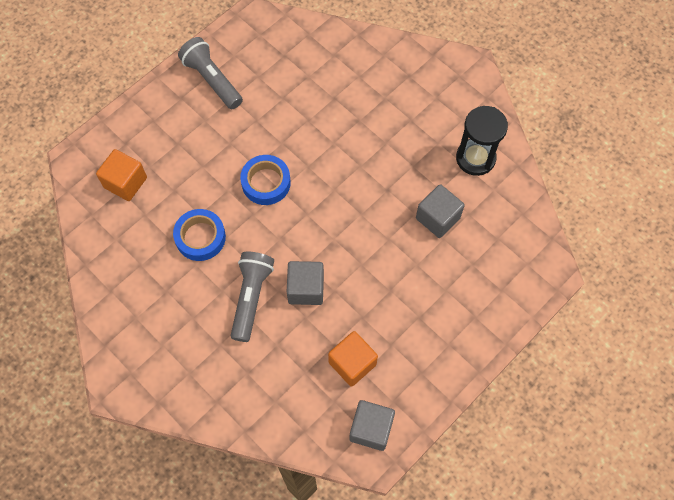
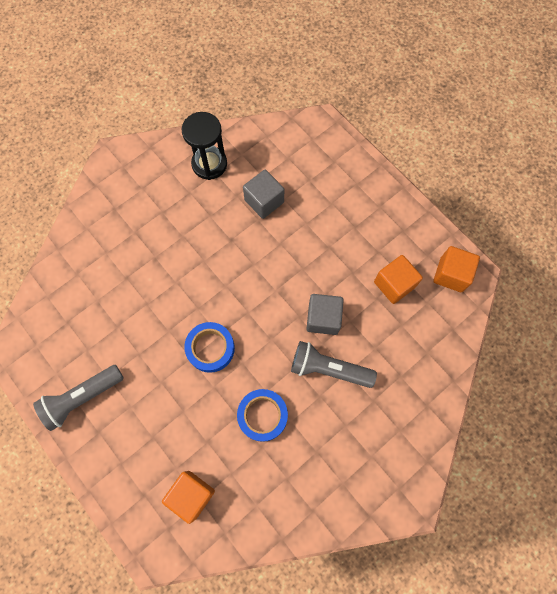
camera: 85 degrees left, 5 degrees up
(371, 429) = (451, 274): grey cube -> orange cube

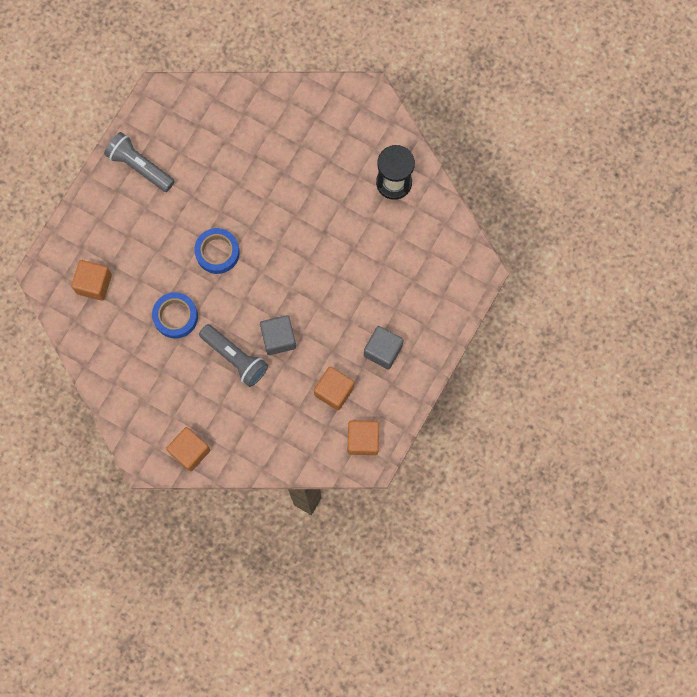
camera: 70 degrees right, 5 degrees up
(264, 201) = (374, 246): grey cube -> grey cube (383, 350)
(328, 368) = (235, 358): grey flashlight -> grey flashlight turned 135 degrees clockwise
(414, 450) = (190, 451): none -> orange cube

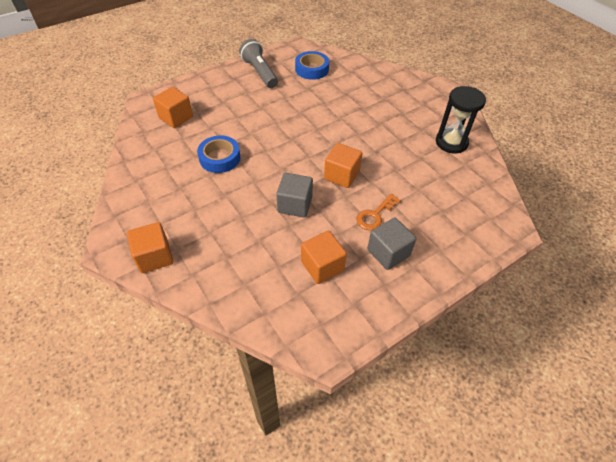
camera: 25 degrees right, 25 degrees down
(217, 252) = (281, 133): blue tape -> blue tape (312, 69)
(235, 358) = (247, 203): grey flashlight -> none
(355, 315) = (375, 215): none -> orange key
(363, 440) = (328, 323): orange cube -> orange cube (341, 175)

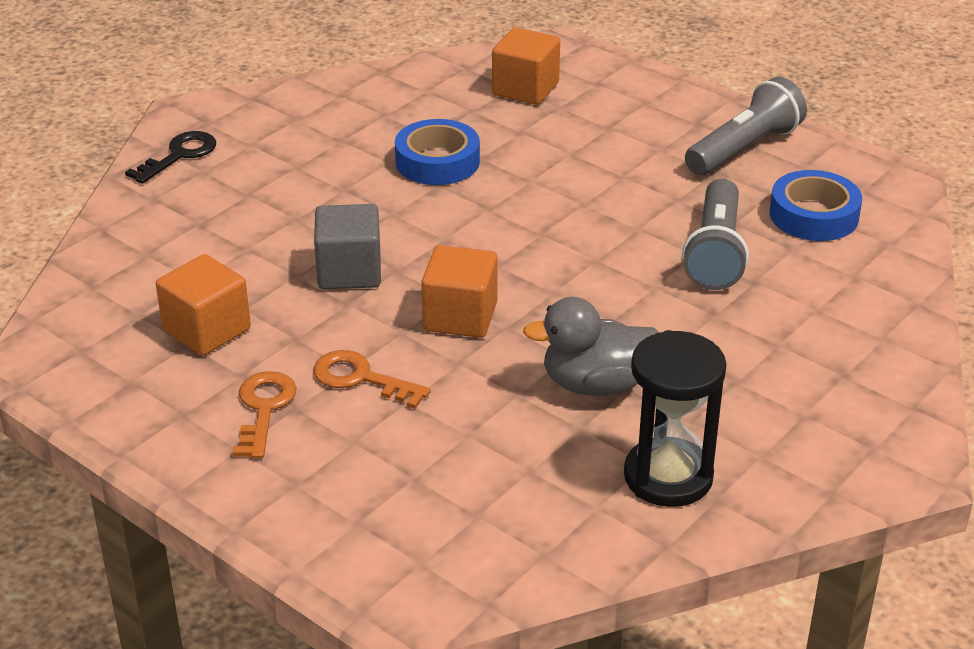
camera: 75 degrees right, 15 degrees down
(154, 257) = (179, 155): orange cube -> black key
(325, 97) = (715, 252): none -> grey flashlight
(388, 253) = (264, 409): grey cube -> orange key
(396, 147) = (596, 384): none -> grey duck

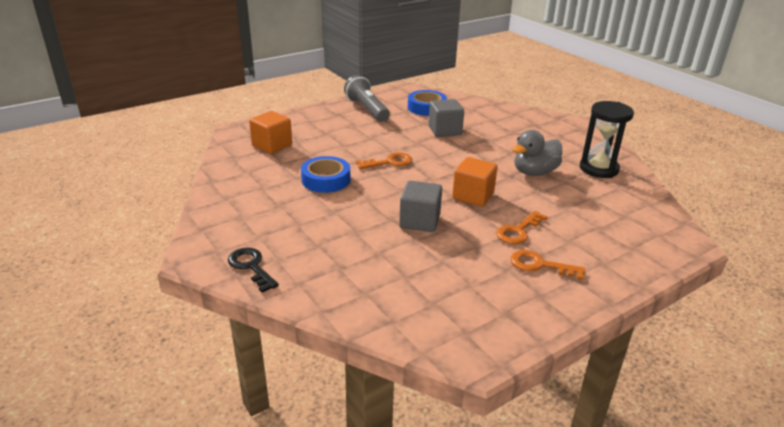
camera: 75 degrees left, 5 degrees down
(207, 330) = (460, 277): orange cube -> none
(535, 210) = (389, 162): none -> orange key
(596, 384) = (534, 172): grey duck -> grey duck turned 45 degrees clockwise
(715, 252) = (444, 130): grey flashlight -> grey cube

